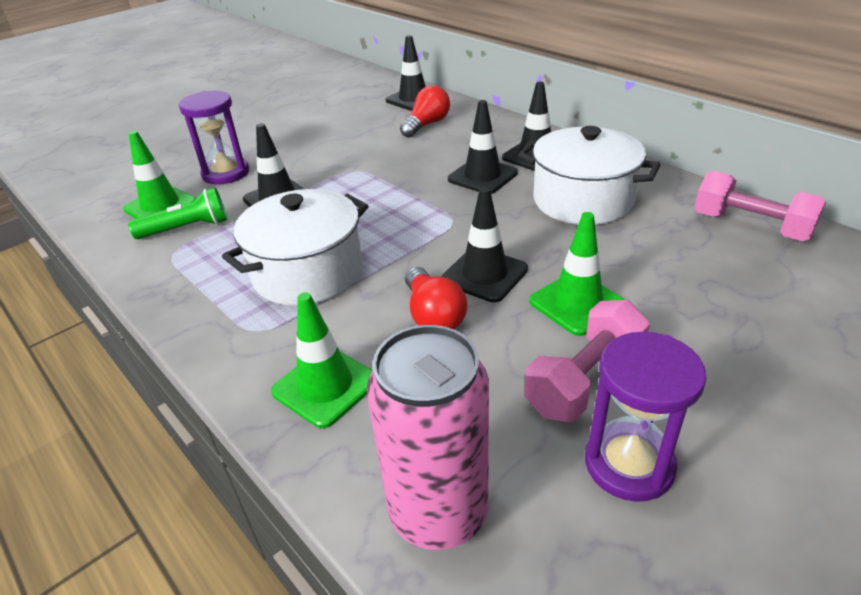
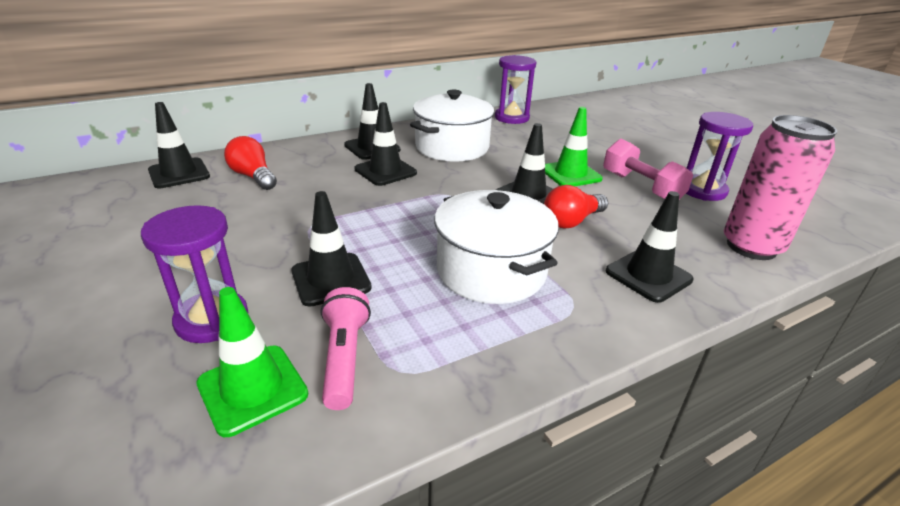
camera: 80 degrees left, 5 degrees down
(186, 228) = (344, 358): green flashlight -> pink flashlight
(325, 386) = (648, 275): green traffic cone -> black traffic cone
(433, 315) = (571, 221): red light bulb -> red light bulb turned 150 degrees clockwise
(750, 226) = (511, 118): pink dumbbell -> purple hourglass

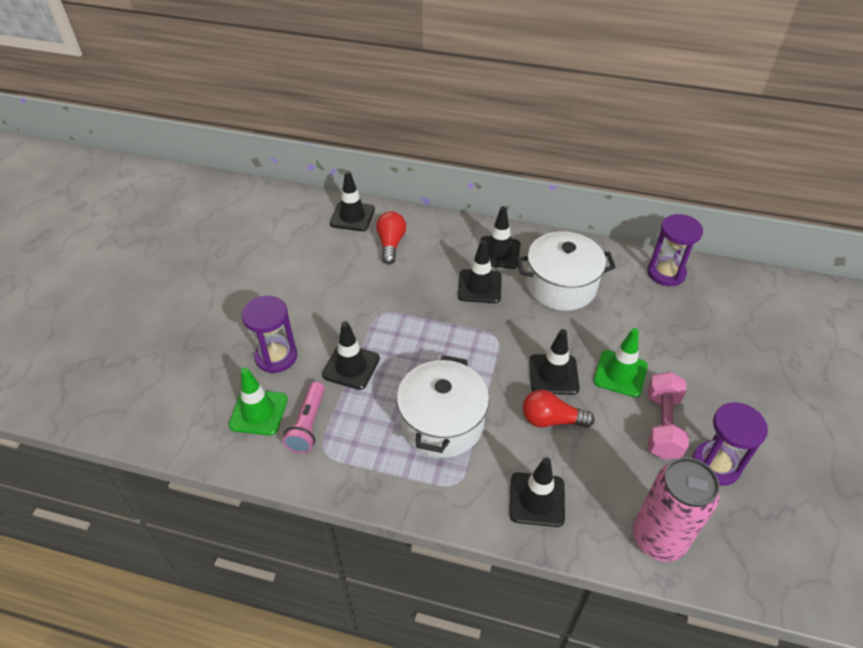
camera: 45 degrees right, 15 degrees up
(344, 358) = (308, 424): pink flashlight -> pink flashlight turned 150 degrees clockwise

